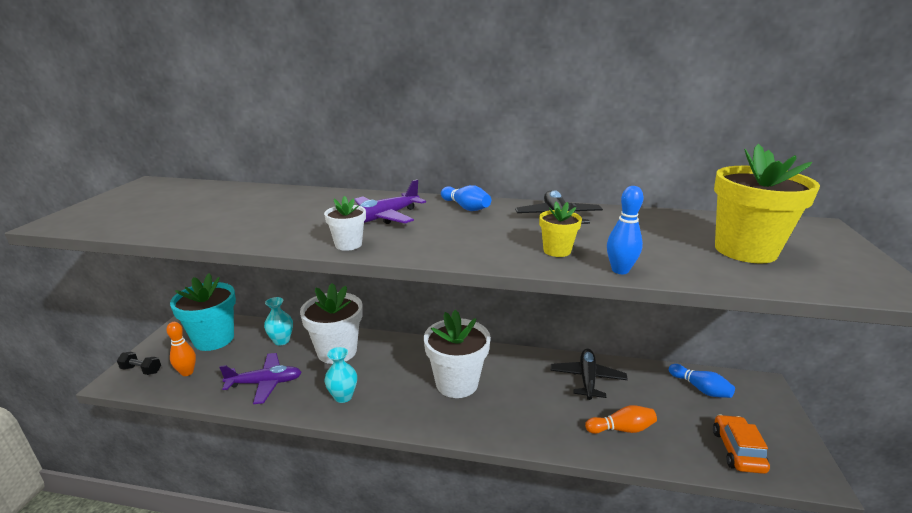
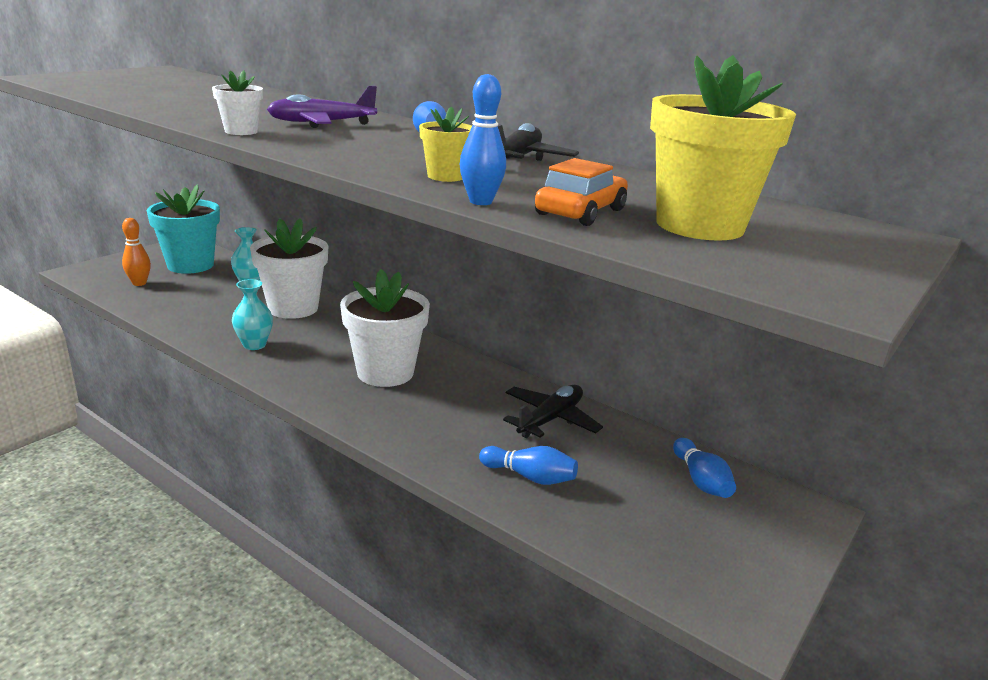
camera: 25 degrees right, 0 degrees up
(141, 370) = (105, 270): black dumbbell -> none
(265, 383) = (195, 312): purple plane -> none
(621, 429) = (530, 477): orange bowling pin -> blue bowling pin
(737, 450) = (664, 553): orange car -> orange car (580, 212)

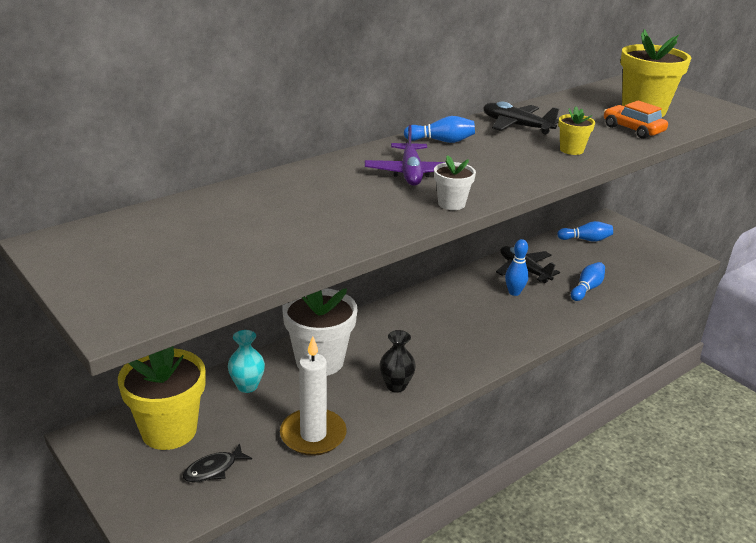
camera: 75 degrees left, 5 degrees up
(139, 283) = (213, 469): orange bowling pin -> black fish
(177, 314) = (313, 435): none -> white candle
(190, 265) = (169, 430): turquoise flower pot -> yellow flower pot
(254, 345) = (396, 386): turquoise vase -> black vase
(385, 372) = (455, 323): white flower pot -> none
(480, 202) = (625, 148): blue bowling pin -> blue bowling pin (514, 292)

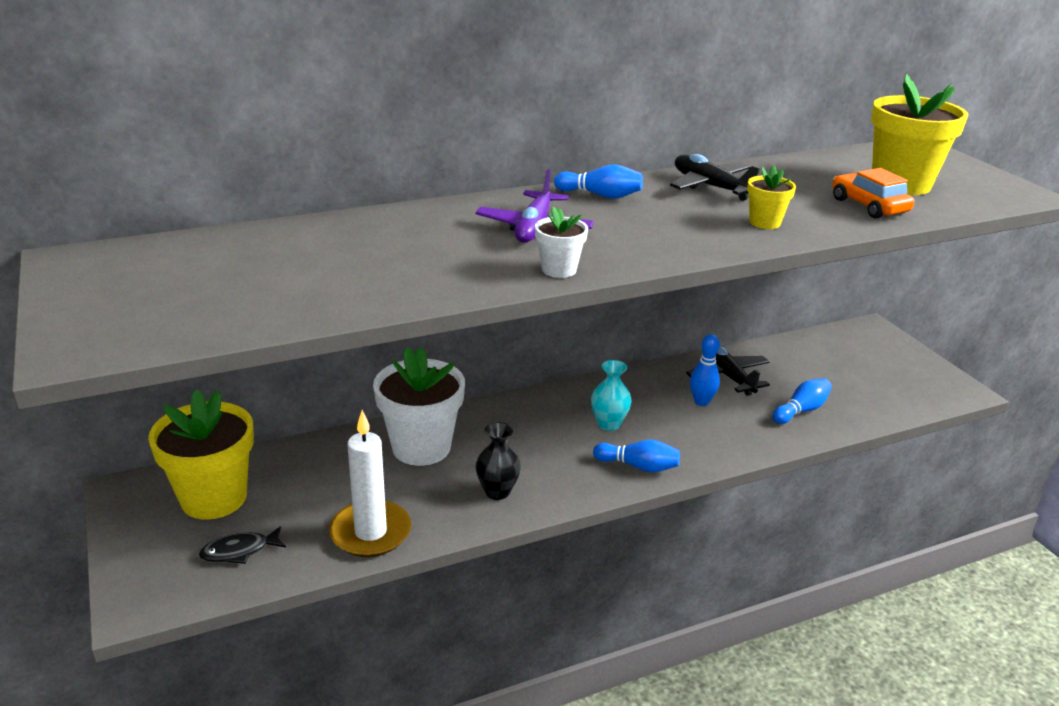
camera: 15 degrees right, 0 degrees up
(247, 386) = (324, 463): turquoise vase -> turquoise vase (608, 424)
(586, 240) = (829, 349): blue bowling pin -> blue bowling pin (638, 466)

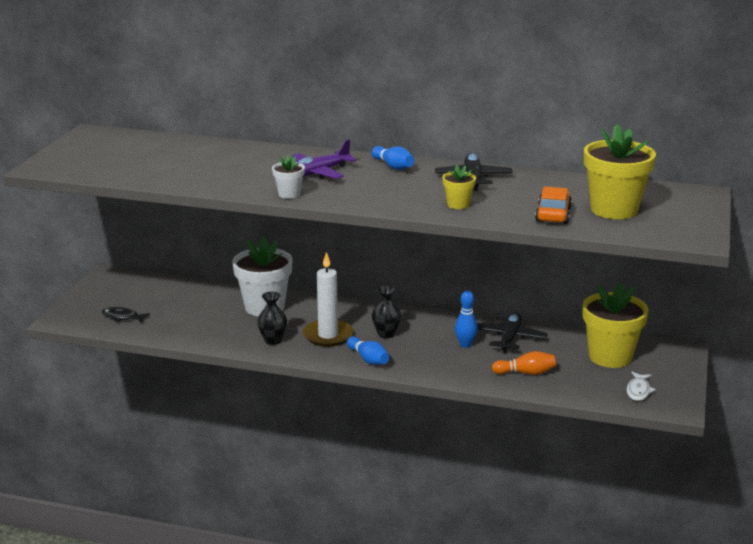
camera: 40 degrees right, 5 degrees down
(214, 498) = (139, 292): yellow flower pot -> yellow flower pot (610, 357)
(370, 532) = (187, 333): white candle -> white candle (328, 335)
(608, 424) = (386, 334): turquoise vase -> black vase
(801, 410) = (526, 373): blue bowling pin -> orange bowling pin
(911, 386) = (638, 391): none -> white fish

